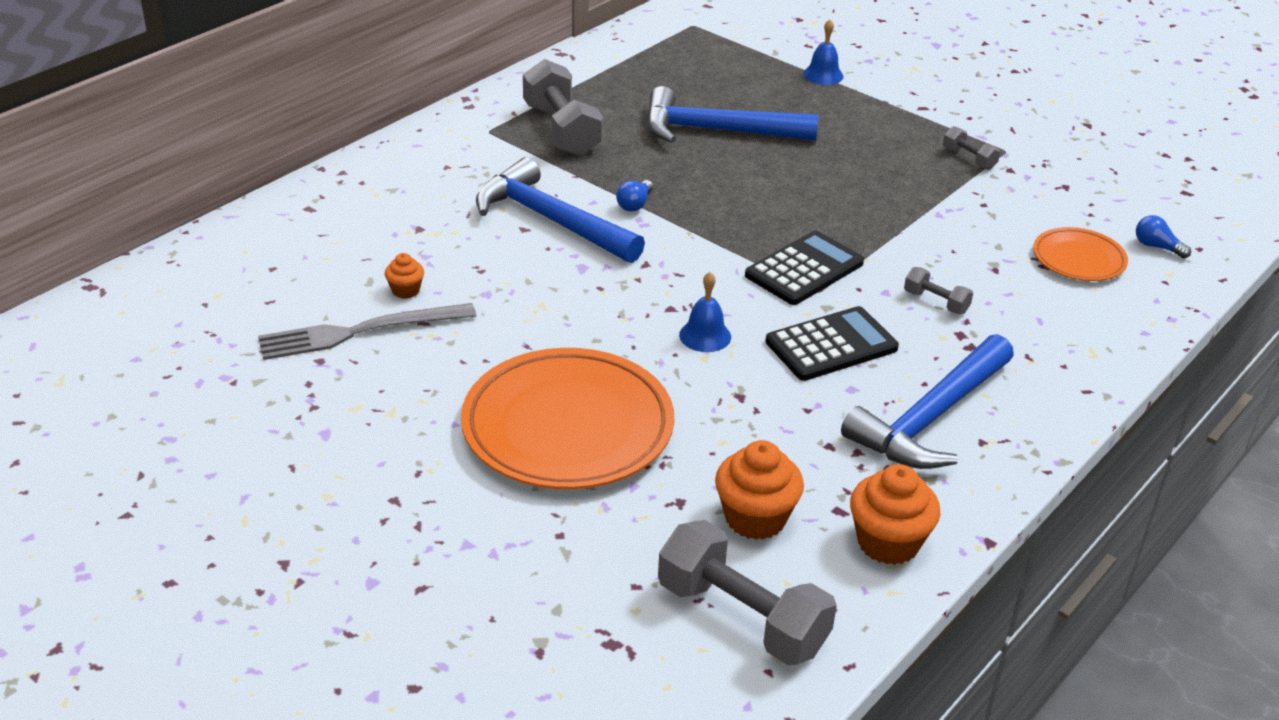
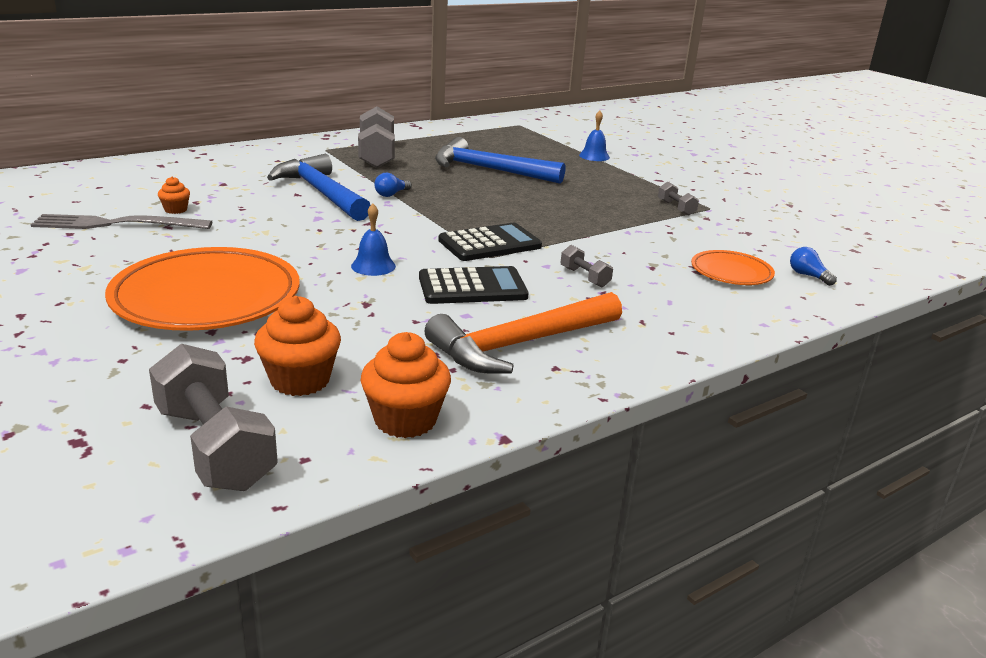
camera: 15 degrees right, 10 degrees down
(930, 418) = (520, 344): blue hammer -> orange hammer

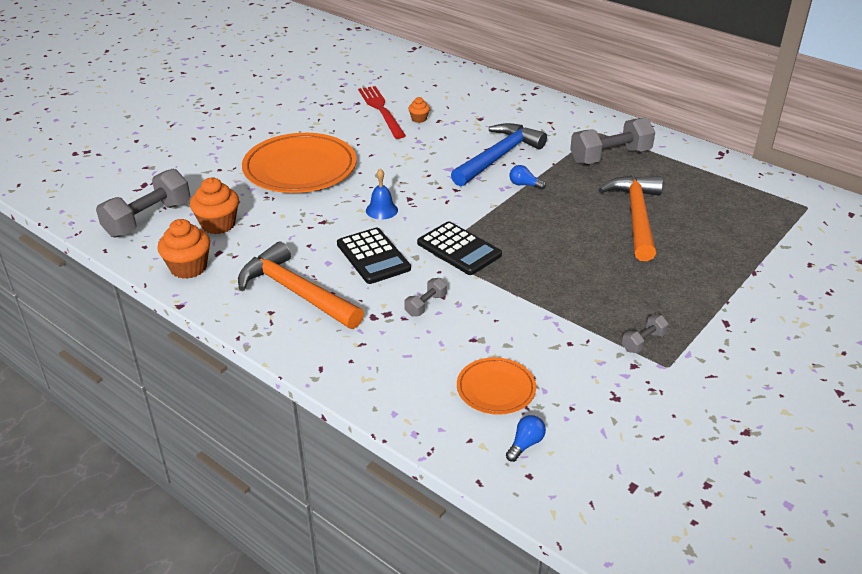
camera: 75 degrees right, 10 degrees up
(118, 224) = (381, 110): grey fork -> red fork
(489, 170) = (636, 216): blue hammer -> orange hammer
(594, 156) = (757, 270): blue bell -> none

